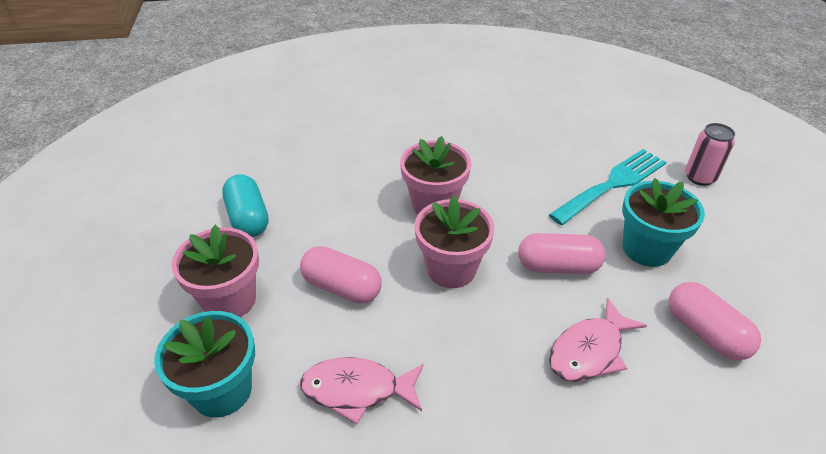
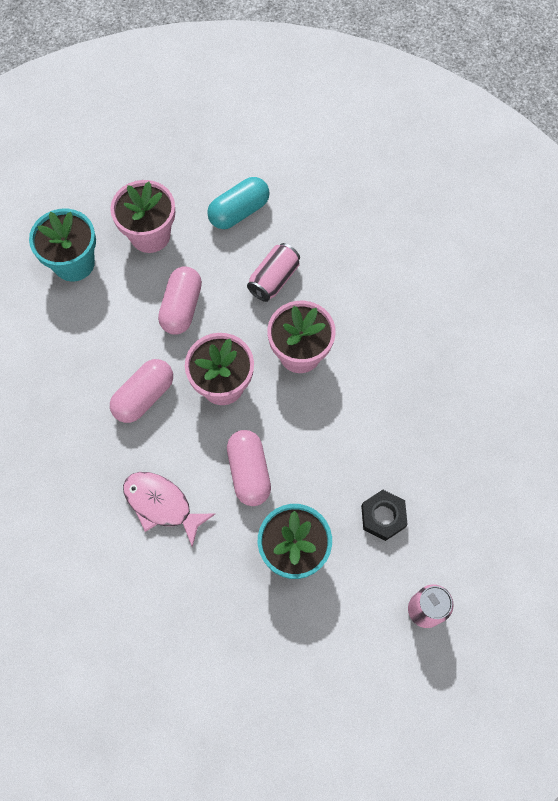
camera: 75 degrees right, 25 degrees up
(343, 207) = (274, 279): none -> pink can
(357, 390) = (91, 346): pink fish -> none
(612, 184) = (383, 516): turquoise fork -> black nut
(705, 332) = (202, 600): pink capsule -> pink capsule (144, 397)

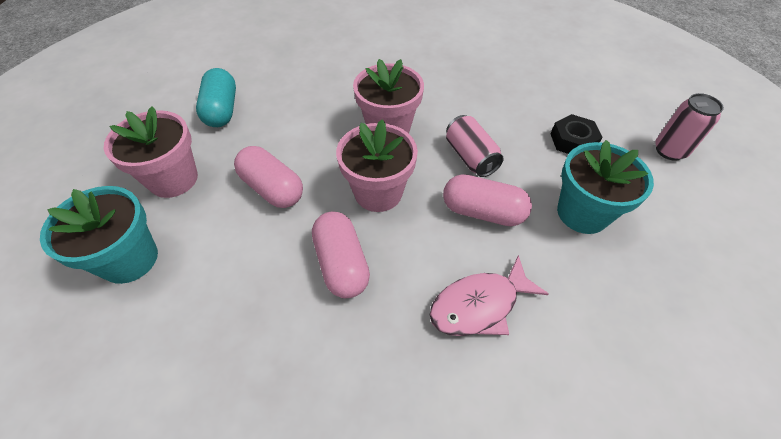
camera: 60 degrees left, 15 degrees down
(274, 279) = (306, 116): pink can -> pink can (470, 157)

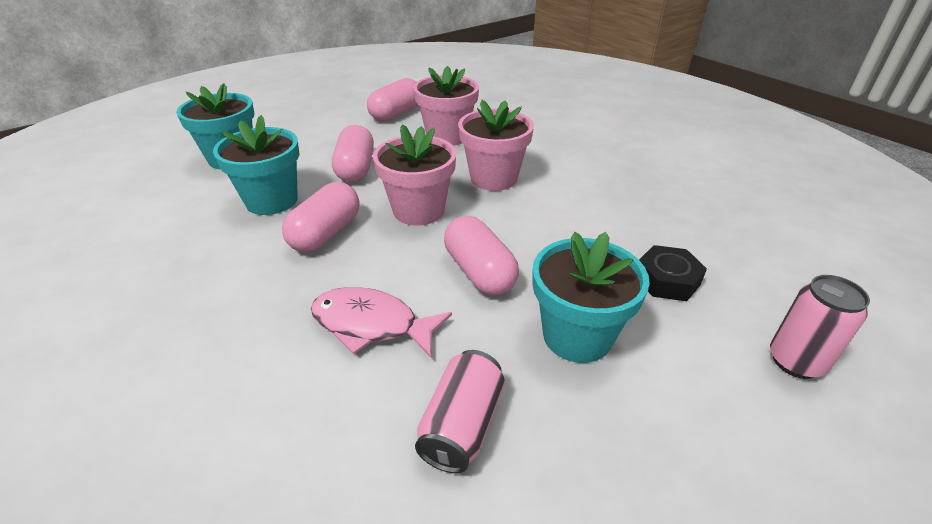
camera: 45 degrees right, 15 degrees down
(173, 179) = (312, 134): pink flower pot -> pink flower pot (447, 136)
(222, 110) = (396, 113): turquoise capsule -> pink capsule
(248, 271) = (272, 201): none -> turquoise flower pot
(470, 157) = (533, 232): pink can -> pink can (462, 425)

